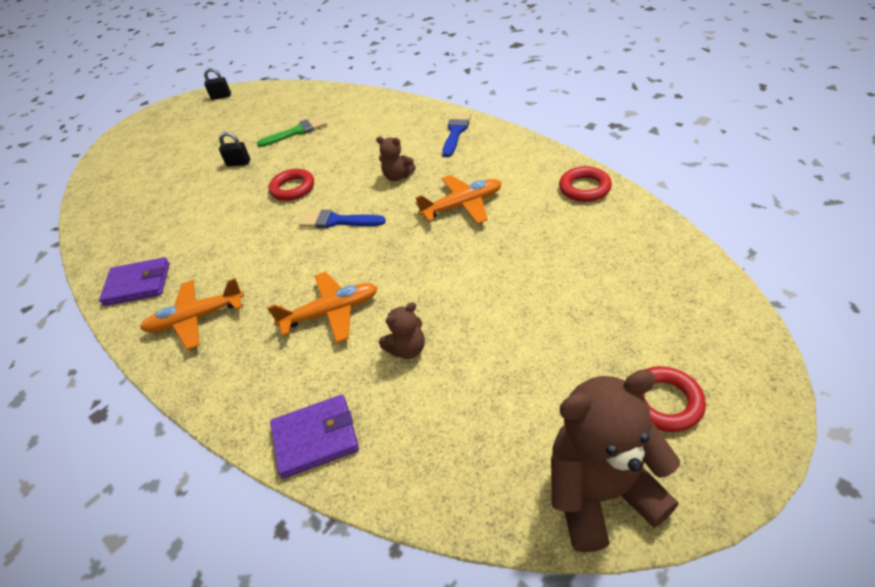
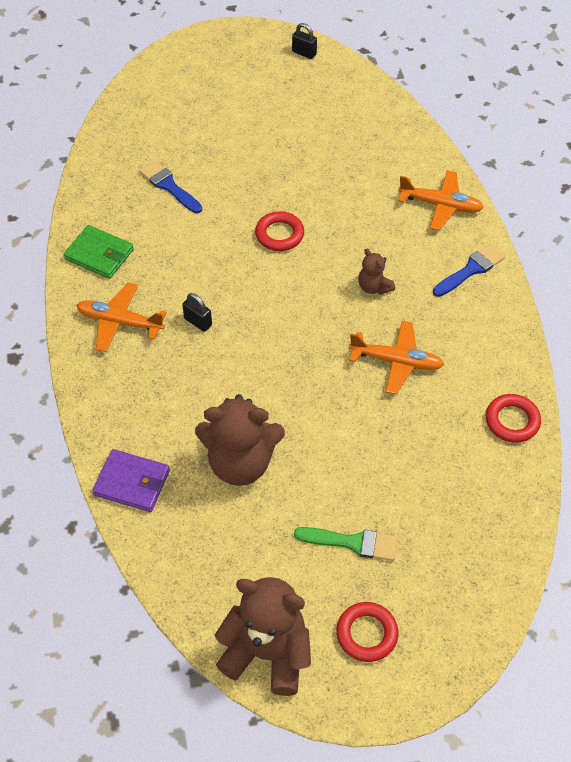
camera: 30 degrees right, 10 degrees up
(138, 284) = (99, 254): purple wallet -> green wallet
(238, 163) = (257, 167): black padlock -> black padlock (198, 322)
(297, 132) = (335, 160): green brush -> green brush (352, 543)
(331, 312) = (214, 390): orange plane -> orange plane (441, 205)
(336, 221) = (286, 300): blue brush -> blue brush (169, 186)
(407, 349) = (240, 462): brown teddy bear -> brown teddy bear, size x2.03

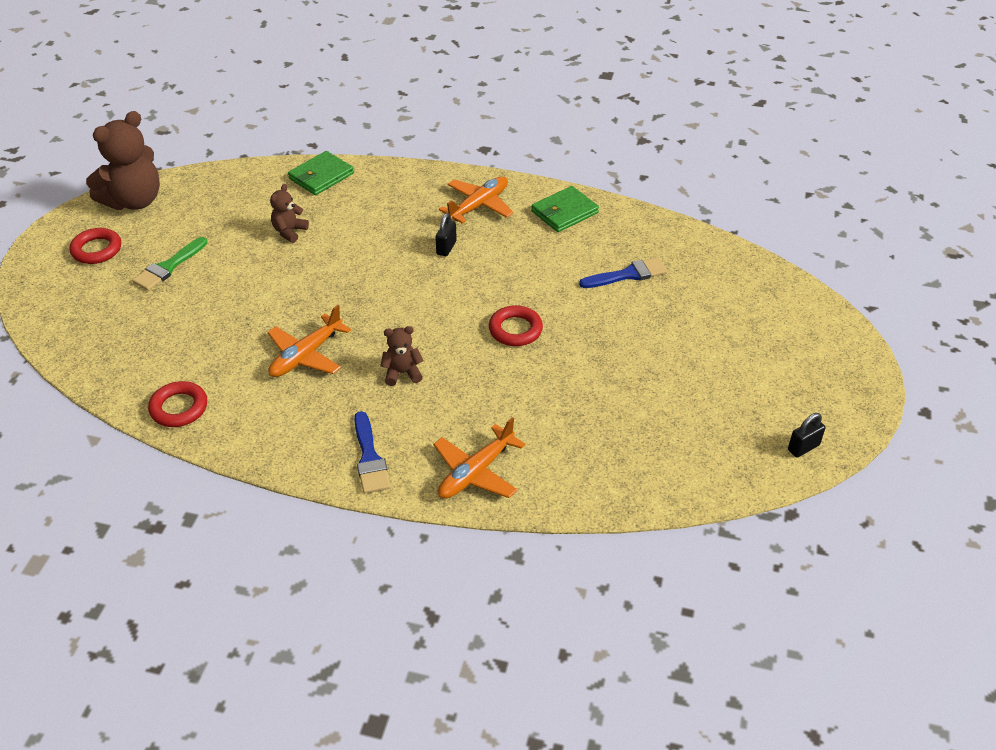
camera: 115 degrees right, 10 degrees down
(132, 483) = (321, 176): purple wallet -> green wallet
(198, 322) = (446, 248): black padlock -> black padlock turned 45 degrees counterclockwise
(240, 462) = (289, 231): brown teddy bear -> brown teddy bear, size x0.49

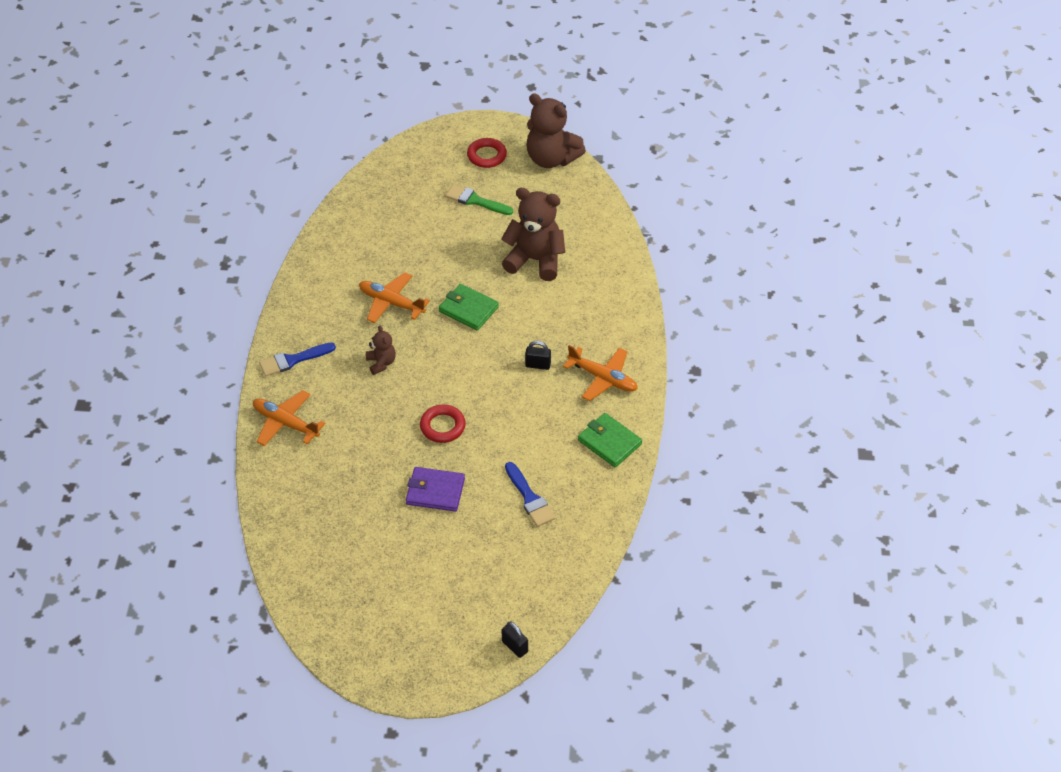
camera: 80 degrees right, 5 degrees up
(179, 408) = (328, 247): red ring -> none
(289, 231) = (535, 260): brown teddy bear -> brown teddy bear, size x2.03
(321, 176) = (616, 263): green wallet -> green wallet (468, 309)
(608, 345) = (435, 491): none -> purple wallet
(803, 447) = (334, 635): black padlock -> black padlock (515, 646)

